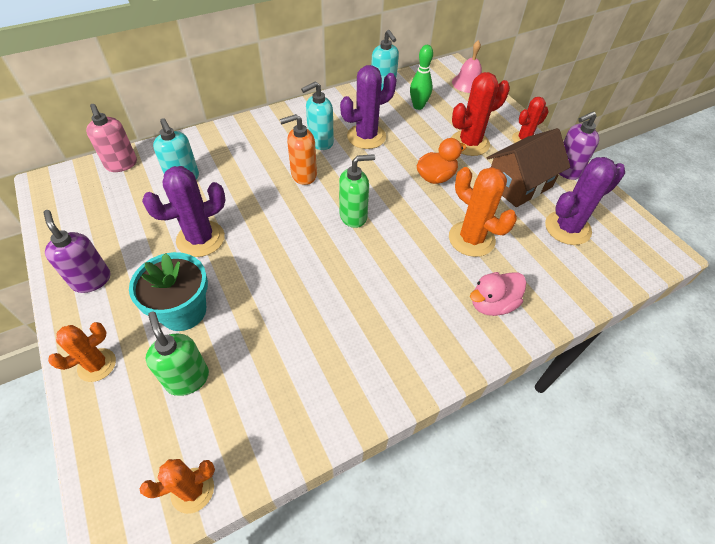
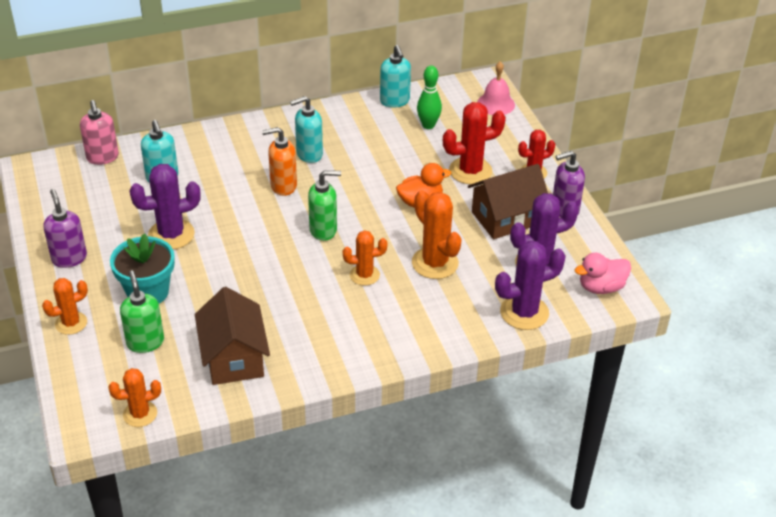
camera: 10 degrees right, 10 degrees down
(294, 385) = (234, 358): none -> brown house
(366, 137) = (359, 153): purple cactus -> purple cactus (524, 312)
(407, 261) = (364, 275): none -> orange cactus
(492, 304) = (432, 319): pink duck -> pink duck (601, 287)

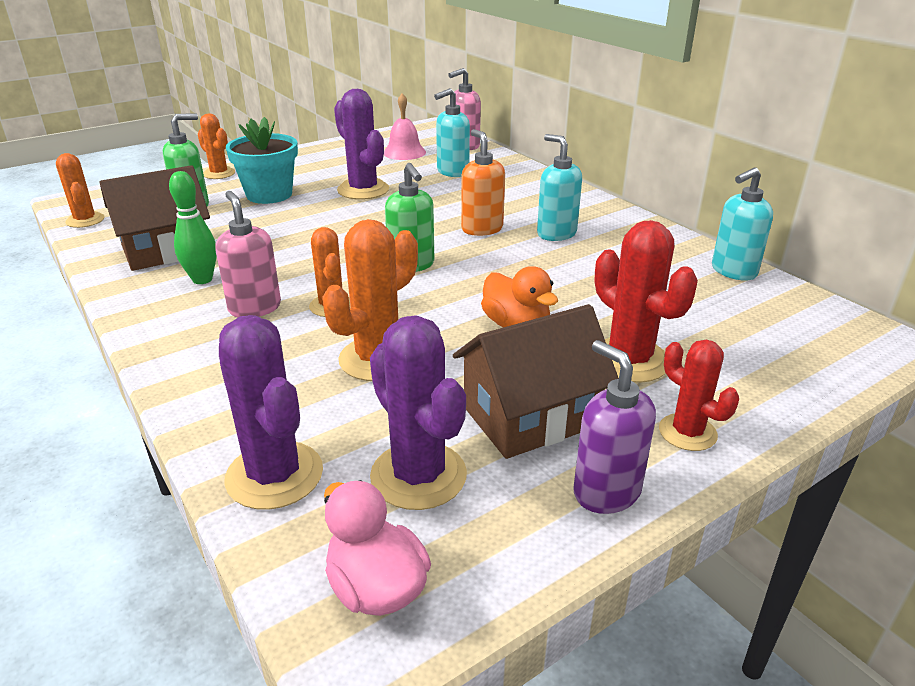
camera: 75 degrees right, 10 degrees down
(69, 258) = (310, 158): purple soap dispenser -> none
(351, 311) = (254, 308): none -> pink soap dispenser
(428, 125) = (707, 305): green bowling pin -> green bowling pin (202, 279)
(496, 104) = (842, 361): pink bell -> pink bell (404, 152)
(506, 218) = (530, 417): brown house -> brown house turned 75 degrees counterclockwise

